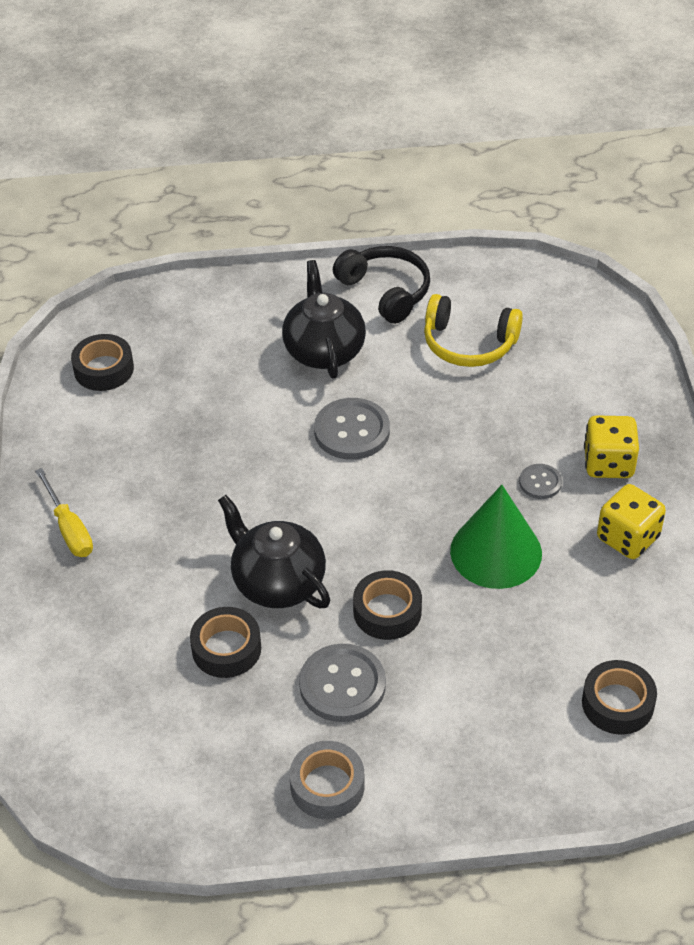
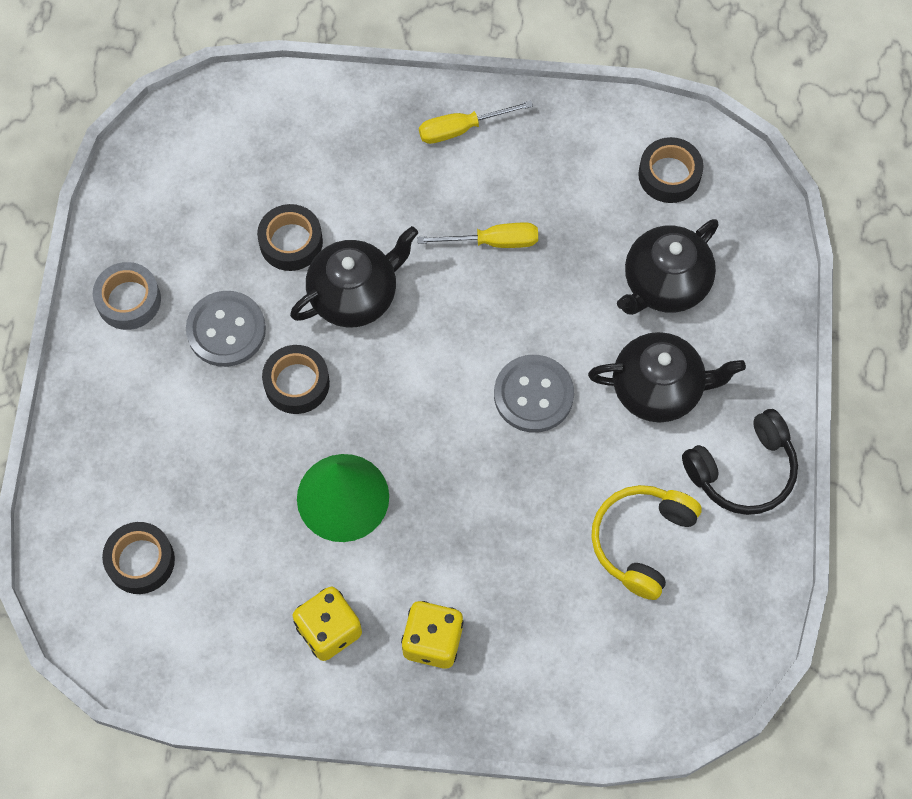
camera: 100 degrees right, 20 degrees up
(197, 484) = (493, 242): none -> yellow screwdriver
(219, 359) = (664, 284): none -> black teapot
(540, 482) = (422, 563): grey button -> none

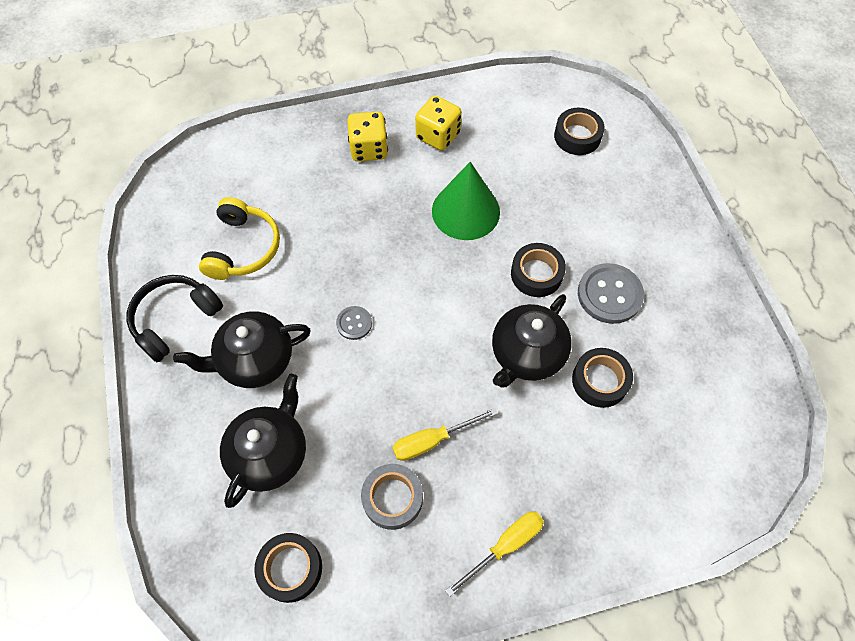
camera: 160 degrees right, 5 degrees down
(129, 300) = (694, 292): grey tape -> grey tape (392, 498)
(533, 395) = (354, 323): grey button -> grey button, size x0.54

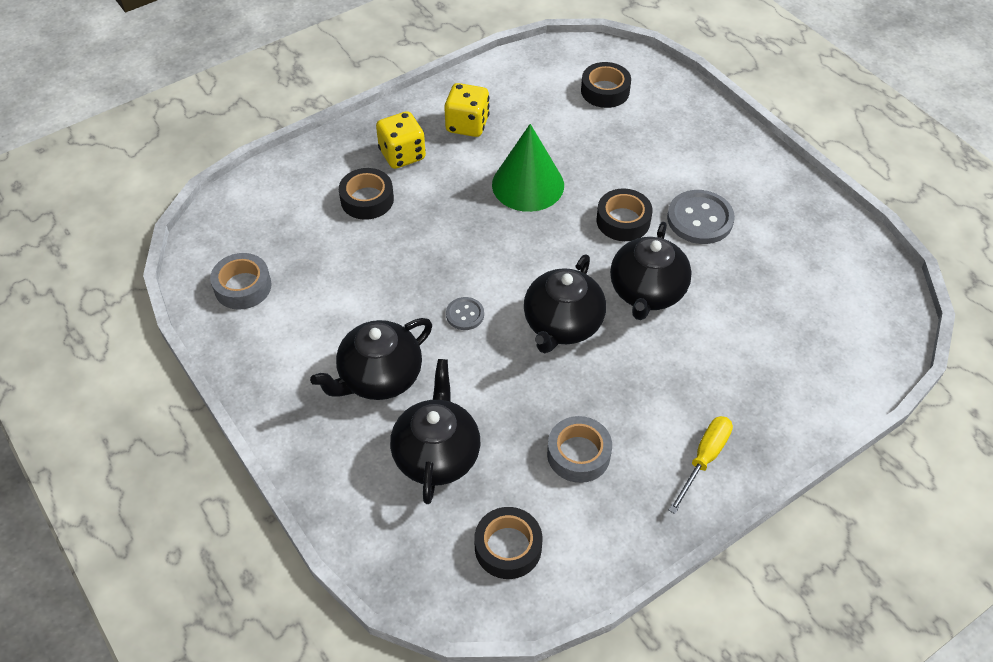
camera: 20 degrees left, 10 degrees down
(175, 320) = (274, 366): black headphones -> none
(183, 236) = (243, 287): none -> grey tape
(243, 248) = (314, 279): yellow headphones -> none
(432, 440) = (592, 392): yellow screwdriver -> none
(435, 362) = (562, 325): none -> black teapot
(600, 381) = (725, 294): black tape -> black tape (367, 199)

